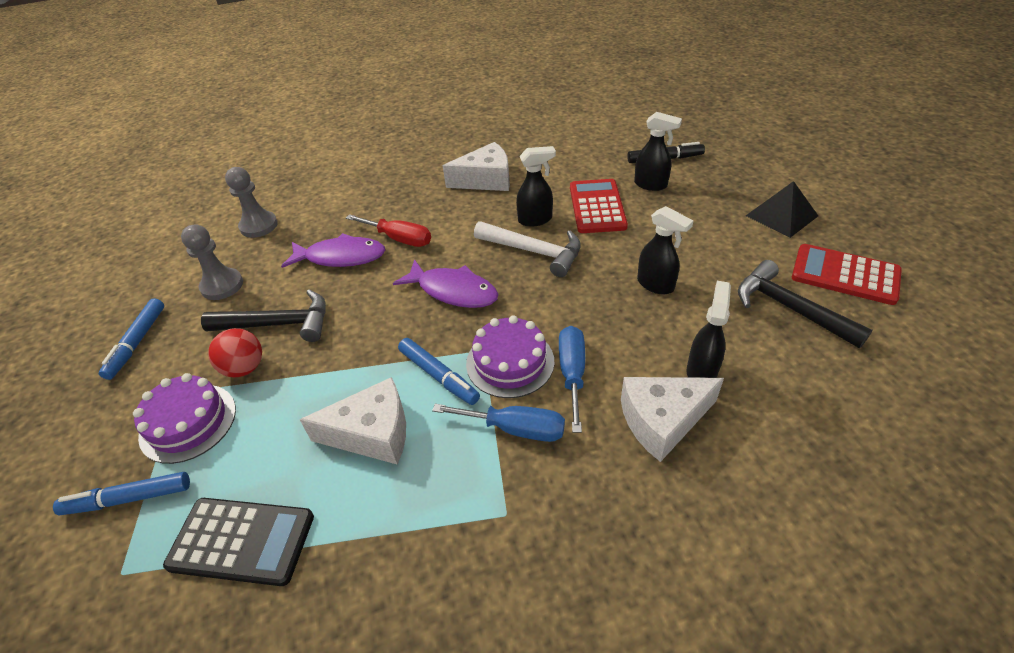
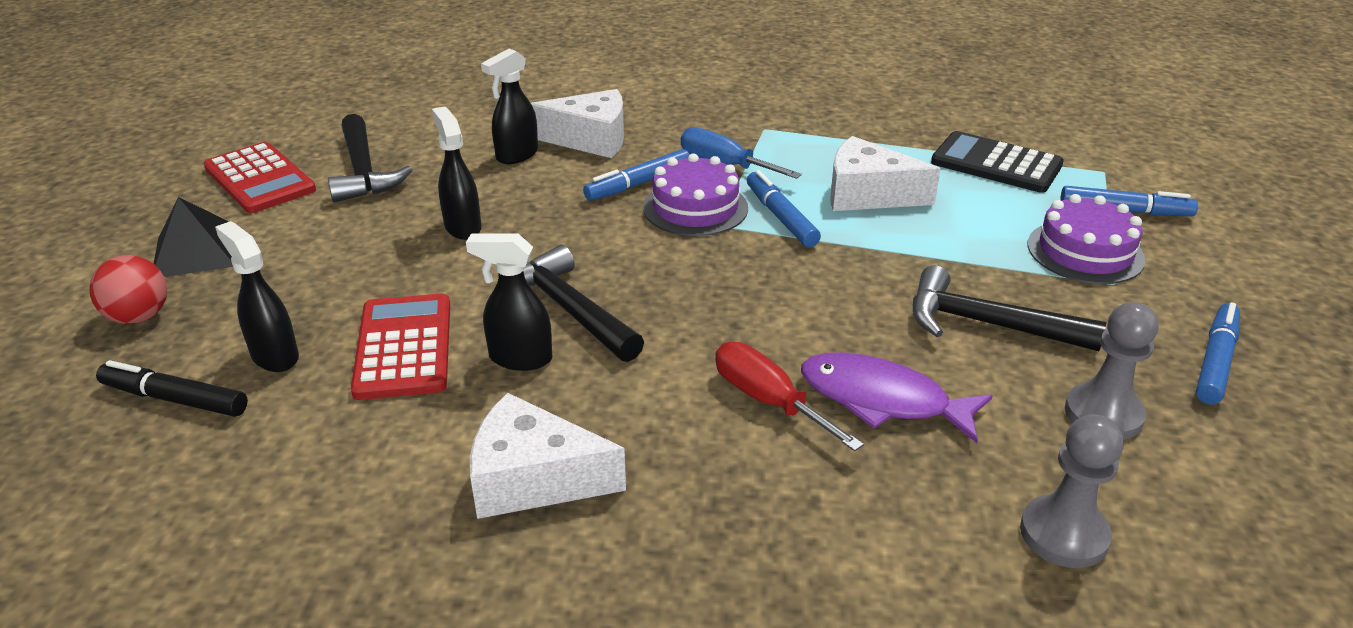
camera: 160 degrees left, 10 degrees down
(244, 368) = (1027, 285): red ball -> red ball (139, 317)
(453, 291) = (719, 293): purple fish -> none
(534, 252) = (568, 309): white hammer -> black hammer
(572, 373) = (638, 184): blue screwdriver -> blue marker
(597, 207) = (404, 347): red calculator -> red calculator turned 150 degrees clockwise

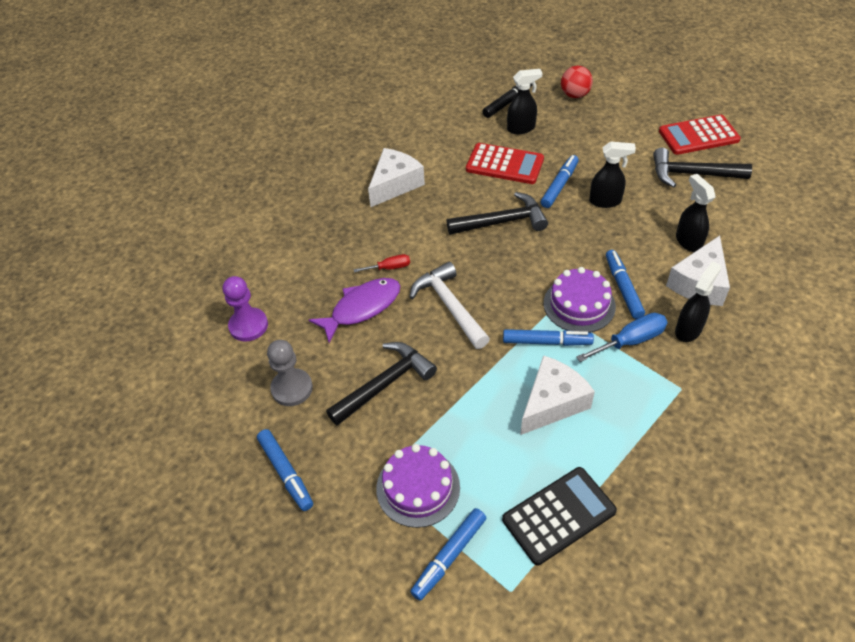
camera: 120 degrees right, 15 degrees up
(196, 251) = (626, 111): black pyramid -> none
(441, 275) = (559, 185): none -> blue marker
(519, 358) = (473, 197): black spray bottle -> black spray bottle (688, 329)
(768, 401) = (389, 268): red screwdriver -> red screwdriver, size x0.61
(793, 310) = (449, 306): none -> white hammer
(1064, 534) = (248, 326): grey pawn -> purple pawn

